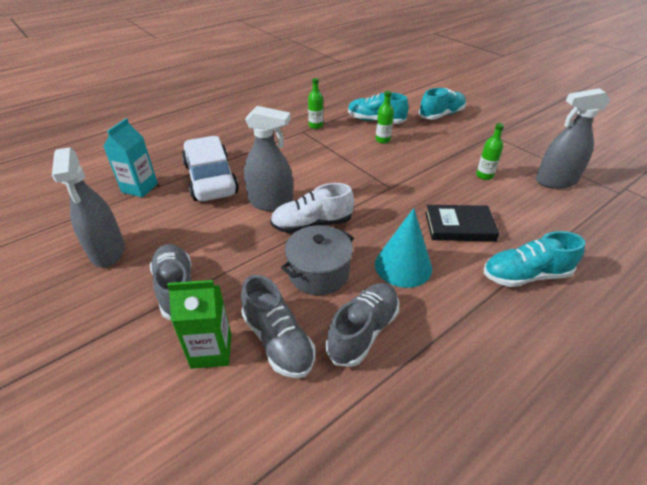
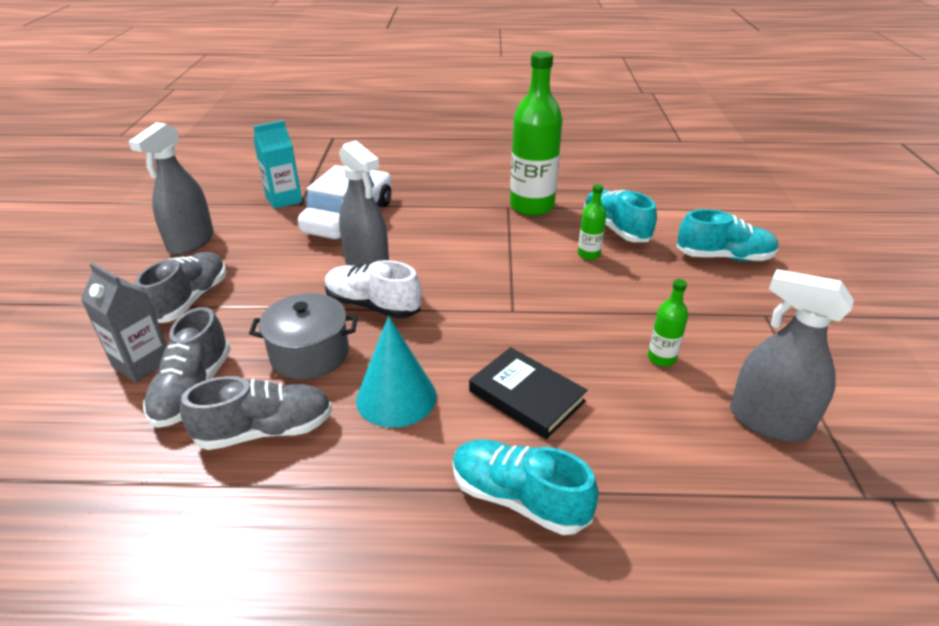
camera: 40 degrees right, 5 degrees down
(211, 351) = (142, 363): green carton -> grey carton
(315, 126) = (532, 206): green bottle -> green bottle, size x2.20

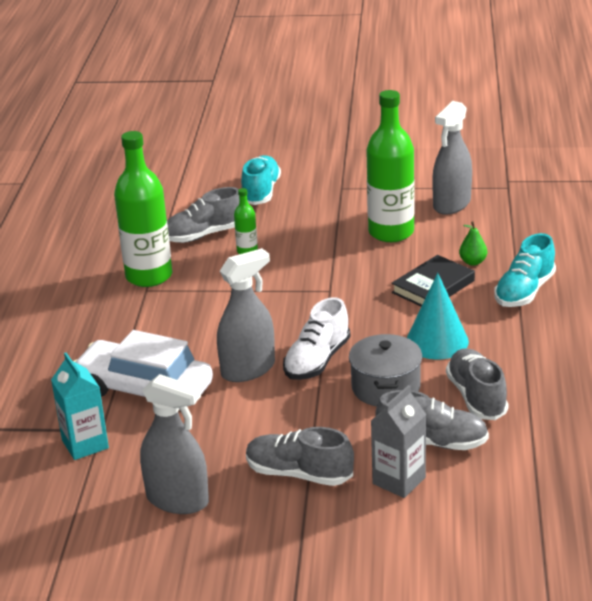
camera: 85 degrees left, 5 degrees down
(598, 440) = (473, 262): none -> green pear
(615, 228) = (204, 235): turquoise shoe -> grey shoe
(661, 358) = (391, 232): green bottle -> green bottle, size x2.20

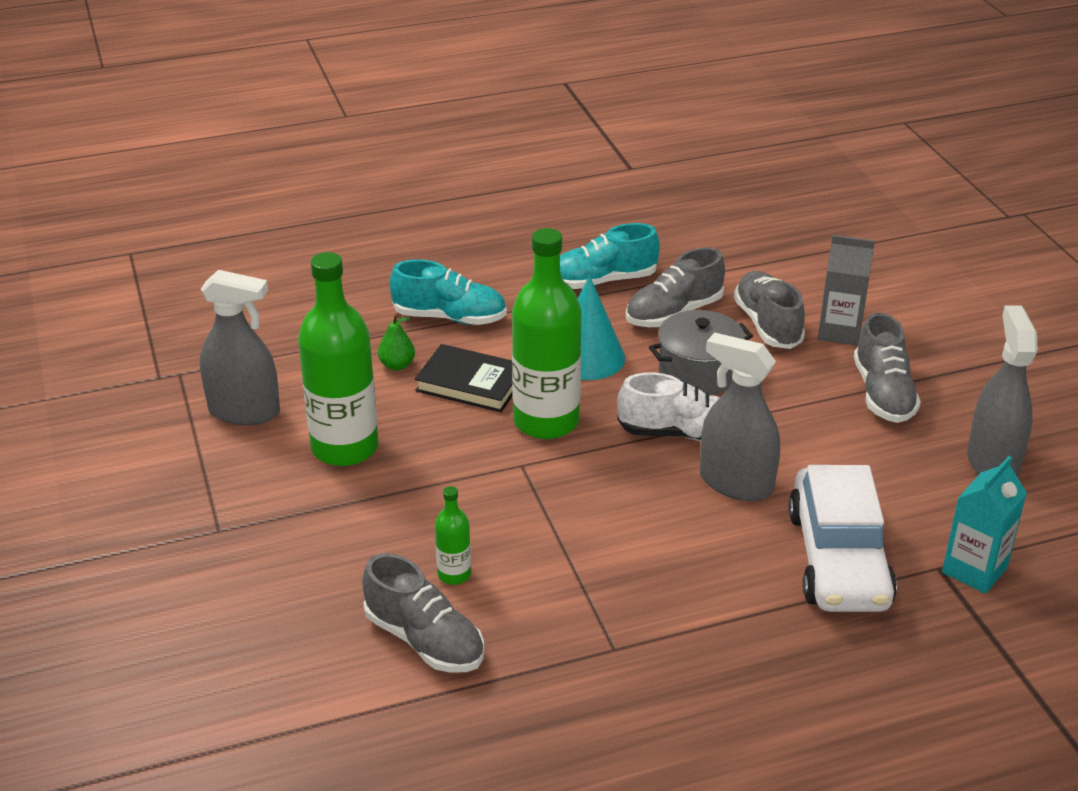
camera: 115 degrees left, 5 degrees up
(149, 276) = (575, 660): green bottle -> green bottle (546, 421)
(261, 192) = (256, 619): turquoise shoe -> turquoise shoe (602, 281)

